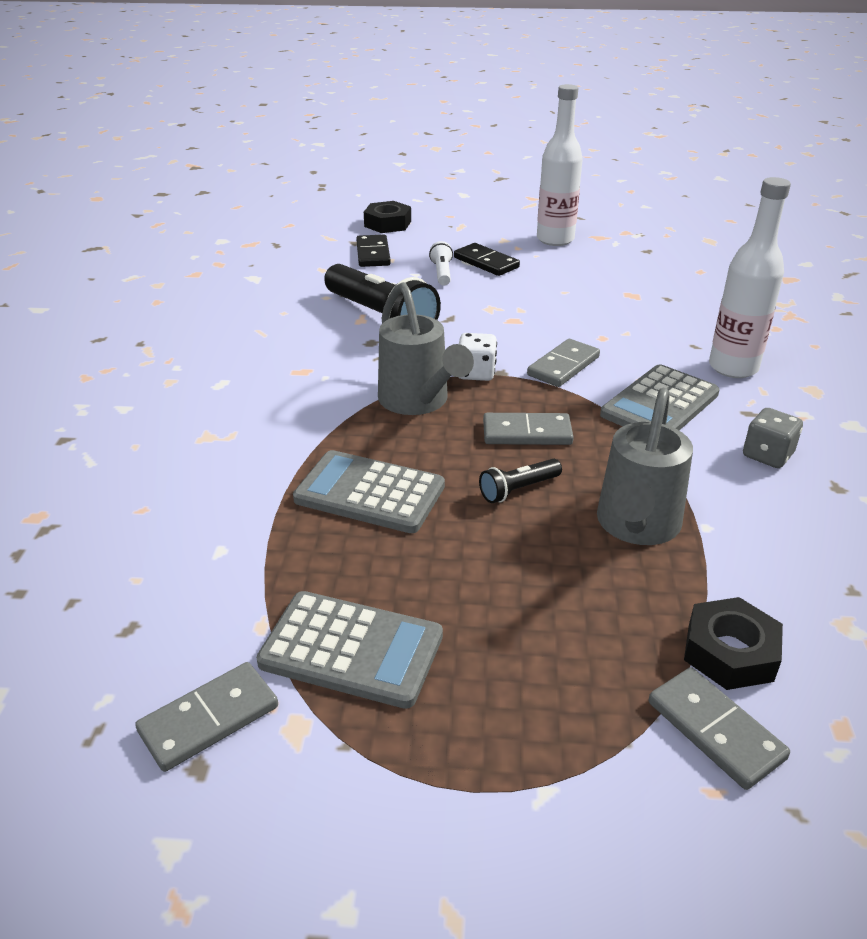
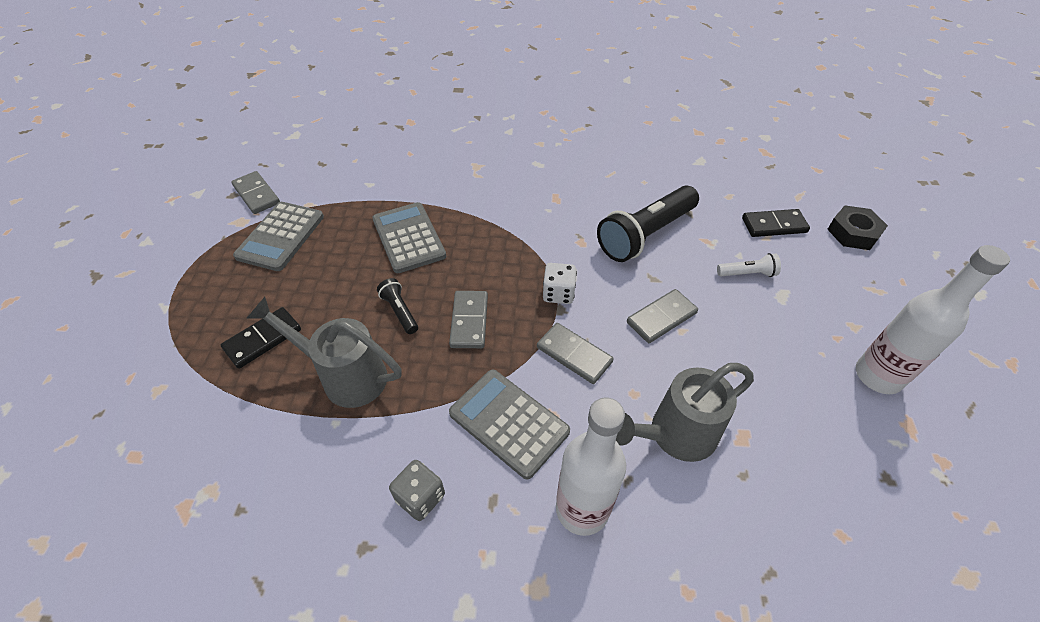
camera: 90 degrees right, 15 degrees up
(369, 493) = (408, 238): grey calculator -> grey calculator turned 45 degrees counterclockwise
(418, 402) = (514, 259): grey watering can -> grey watering can (674, 435)
(486, 262) = (785, 308): black domino -> black domino (263, 339)
(715, 730) = (164, 386): grey domino -> grey domino (661, 318)
(729, 652) = (214, 408): black nut -> none

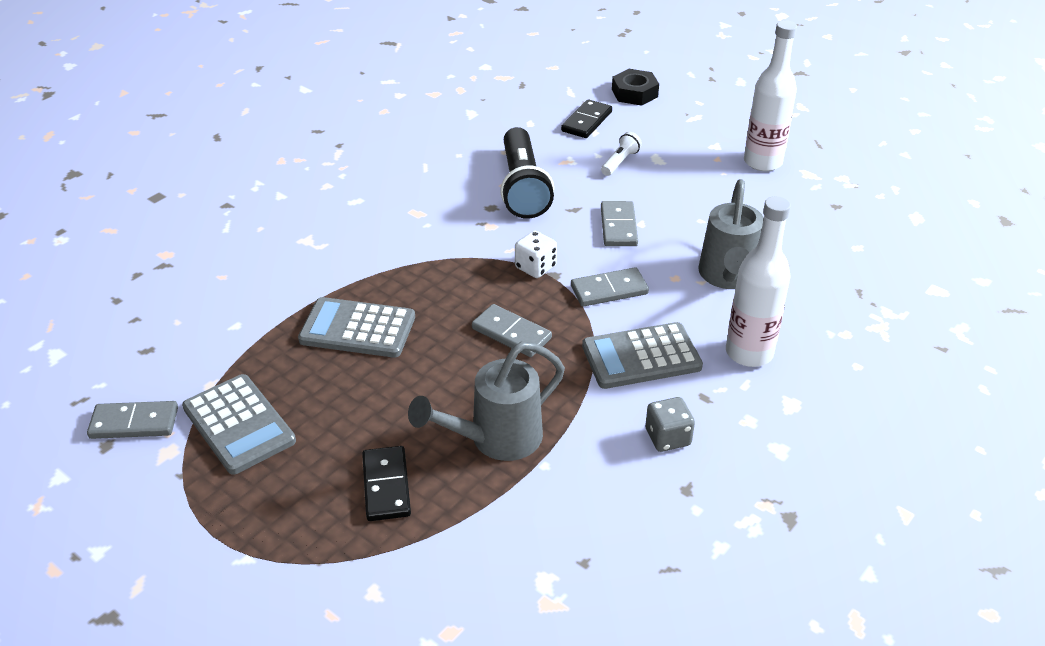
camera: 55 degrees left, 10 degrees down
(400, 311) = (452, 373): black flashlight -> none

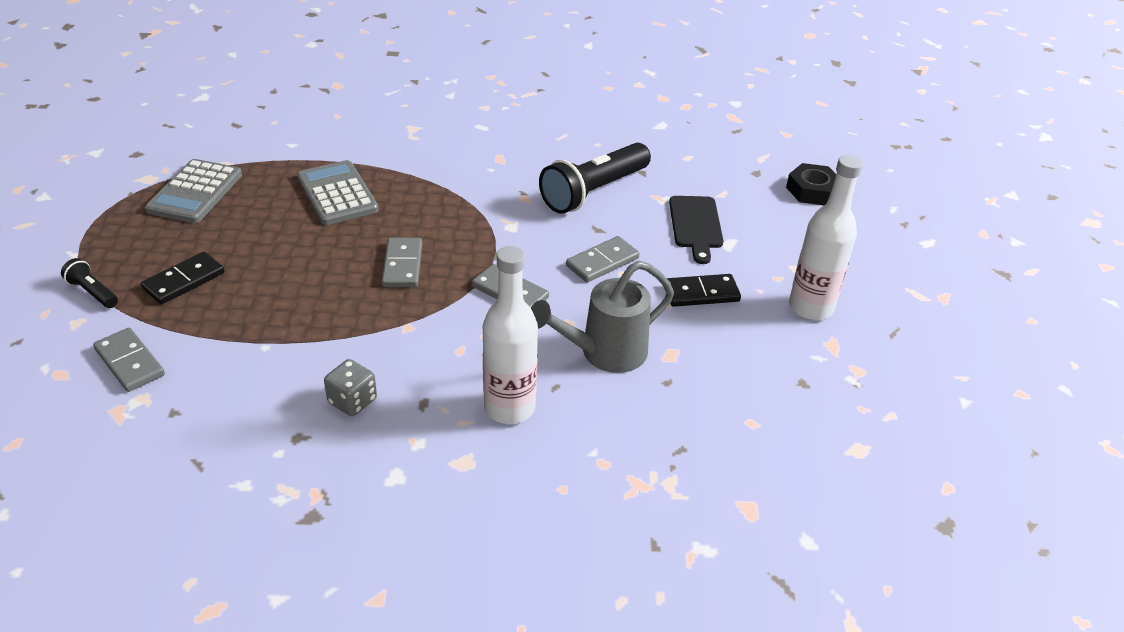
camera: 50 degrees right, 0 degrees up
(134, 423) = (164, 154): grey domino -> grey domino (130, 362)
(334, 563) = (93, 292): none -> black flashlight
(496, 439) = (274, 310): grey watering can -> none
(535, 267) = (497, 242): white dice -> none
(587, 121) = (731, 184): black domino -> black domino (701, 293)
(620, 162) = (696, 225): white flashlight -> black cutting board
(641, 357) = (441, 345): grey calculator -> none

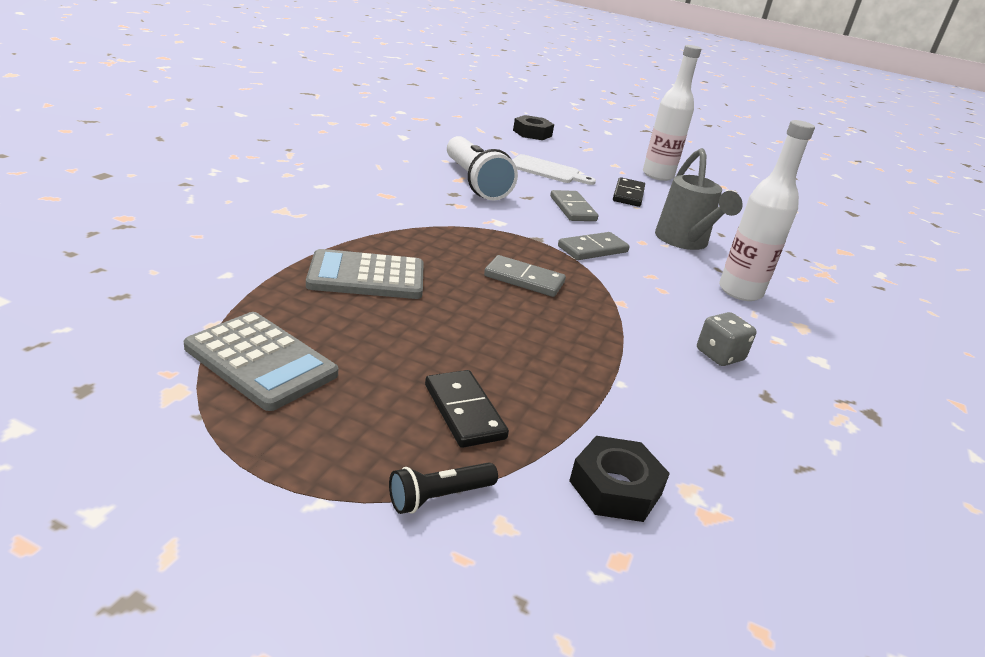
camera: 70 degrees left, 10 degrees down
(130, 362) = (615, 487): grey domino -> black nut
(594, 191) = (474, 182): black flashlight -> white flashlight
(696, 225) = (547, 170): black cutting board -> white cutting board

